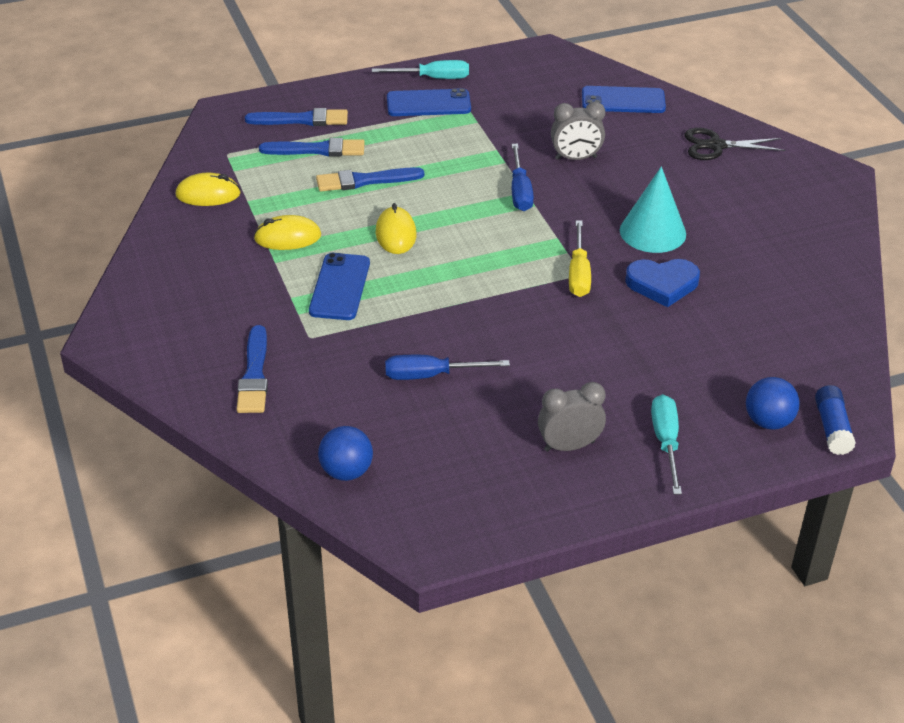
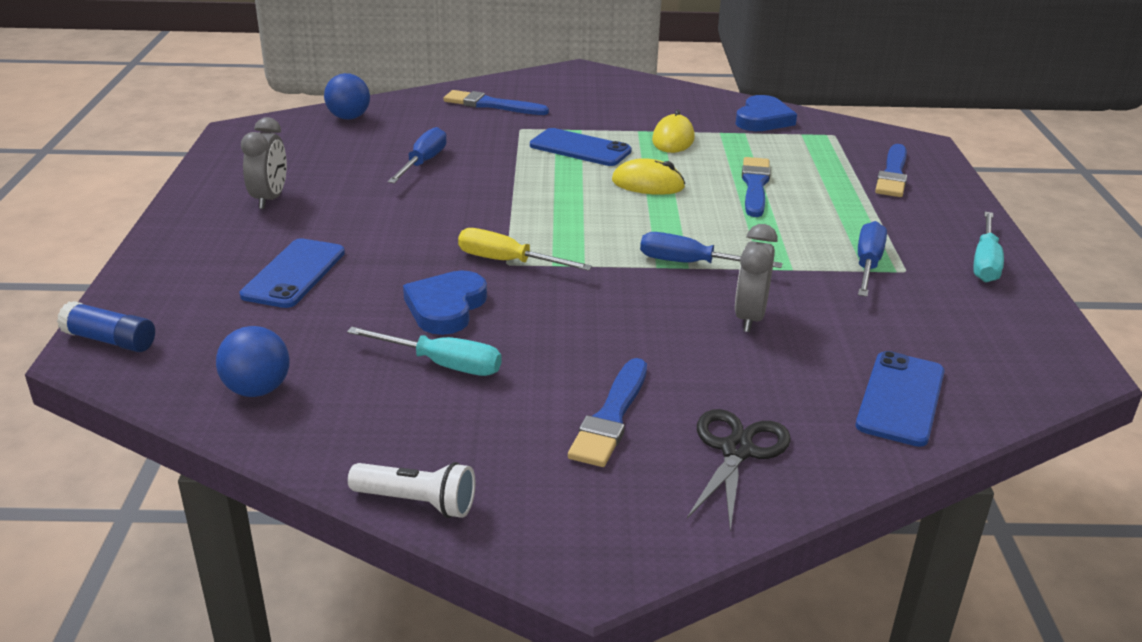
camera: 110 degrees right, 10 degrees down
(208, 194) = (763, 119): yellow mouse -> blue heart
(317, 150) = (827, 173): blue brush -> blue brush (611, 417)
(428, 104) = (917, 248): blue phone -> blue phone (294, 274)
(468, 121) = (867, 264): none -> blue screwdriver
(652, 232) = (551, 330): turquoise cone -> none
(666, 442) = (216, 242): turquoise screwdriver -> turquoise screwdriver (442, 364)
(768, 421) = (170, 304): blue ball -> blue ball (257, 390)
(849, 237) = (417, 502): none -> white flashlight

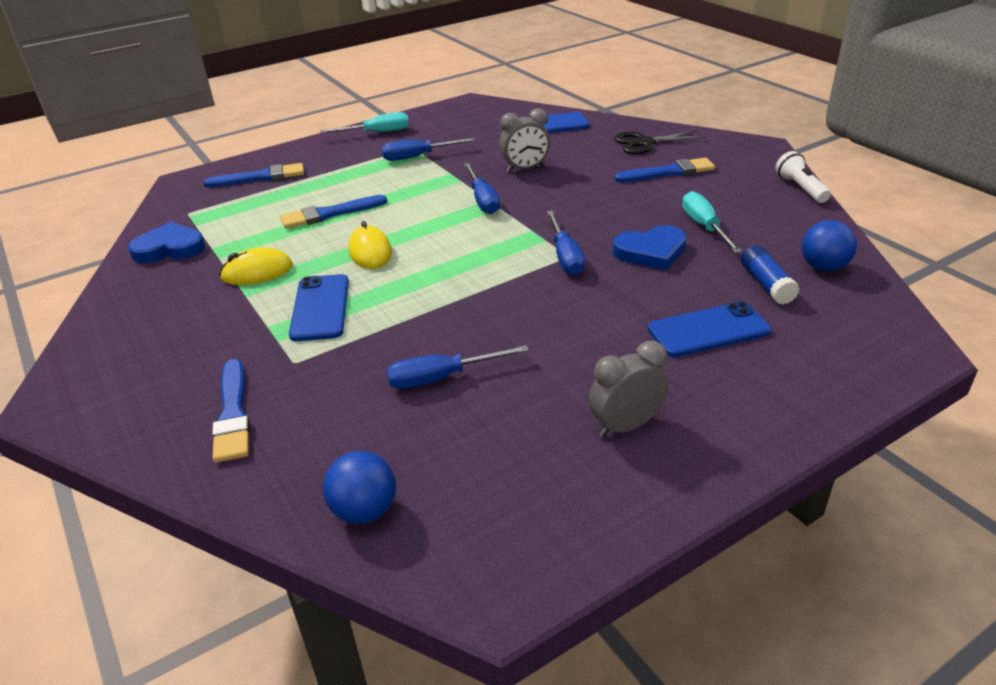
camera: 120 degrees left, 5 degrees up
(110, 340) = (897, 353): blue glue stick -> blue glue stick (766, 284)
(508, 262) = (565, 256): yellow screwdriver -> blue screwdriver

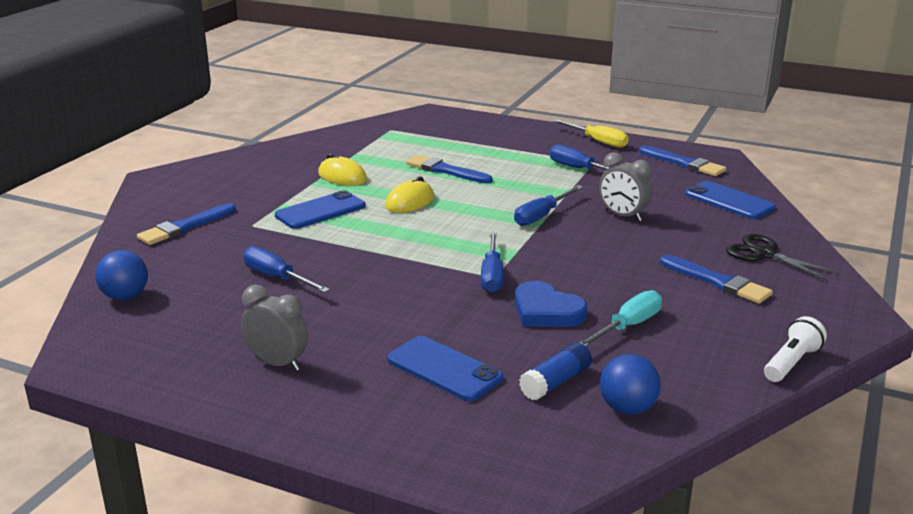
camera: 55 degrees right, 10 degrees down
(169, 248) = (341, 142): blue heart -> none
(260, 177) = (467, 131): blue brush -> blue brush (684, 163)
(377, 133) = (598, 141): turquoise screwdriver -> yellow screwdriver
(565, 256) = (492, 275): blue screwdriver -> blue screwdriver turned 45 degrees counterclockwise

